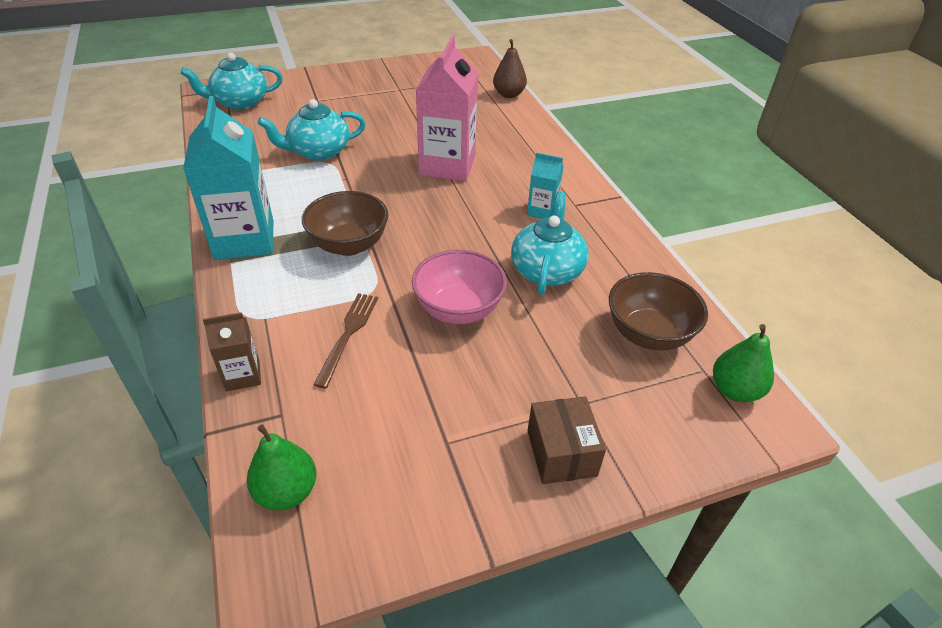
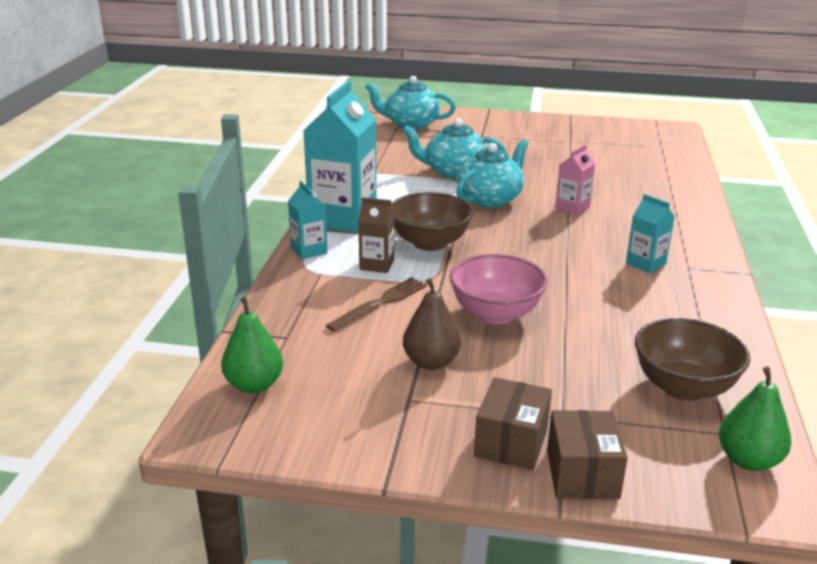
camera: 30 degrees right, 15 degrees down
(235, 292) = (309, 250): none -> turquoise carton
(242, 375) = (275, 304): brown carton -> brown carton (377, 265)
(447, 165) = (572, 207): pink carton -> pink carton, size x0.49
(508, 94) = (687, 165): brown pear -> brown pear (431, 362)
(547, 270) = (611, 309): turquoise teapot -> turquoise teapot (490, 199)
(635, 462) = (582, 474): none -> brown box

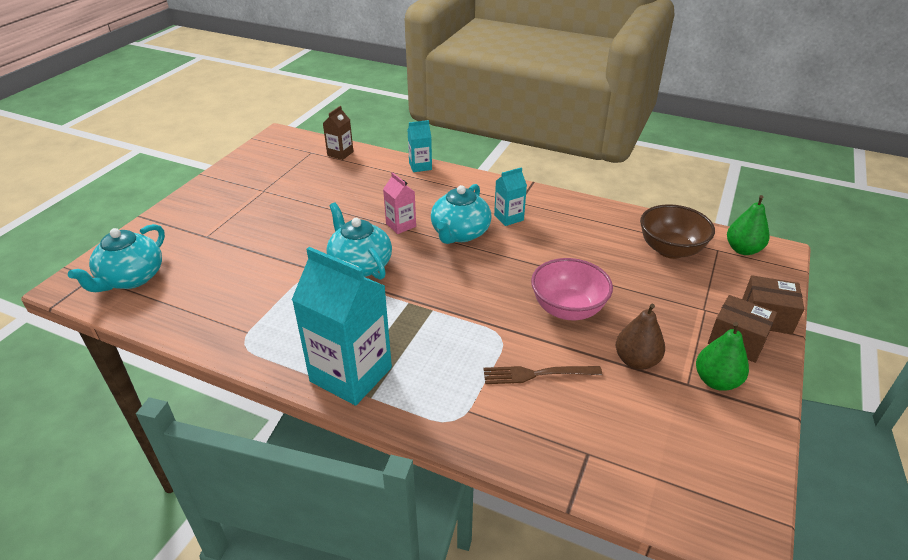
camera: 75 degrees left, 10 degrees up
(254, 385) = (668, 487): green pear -> green pear (716, 381)
(309, 250) = (415, 413): turquoise carton -> turquoise carton (420, 166)
(377, 265) = (464, 365): brown carton -> brown carton (340, 153)
(381, 302) = (536, 374): brown fork -> brown fork turned 60 degrees counterclockwise
(430, 243) = (433, 321): brown bowl -> none
(454, 172) = (285, 274): turquoise teapot -> turquoise teapot (460, 233)

